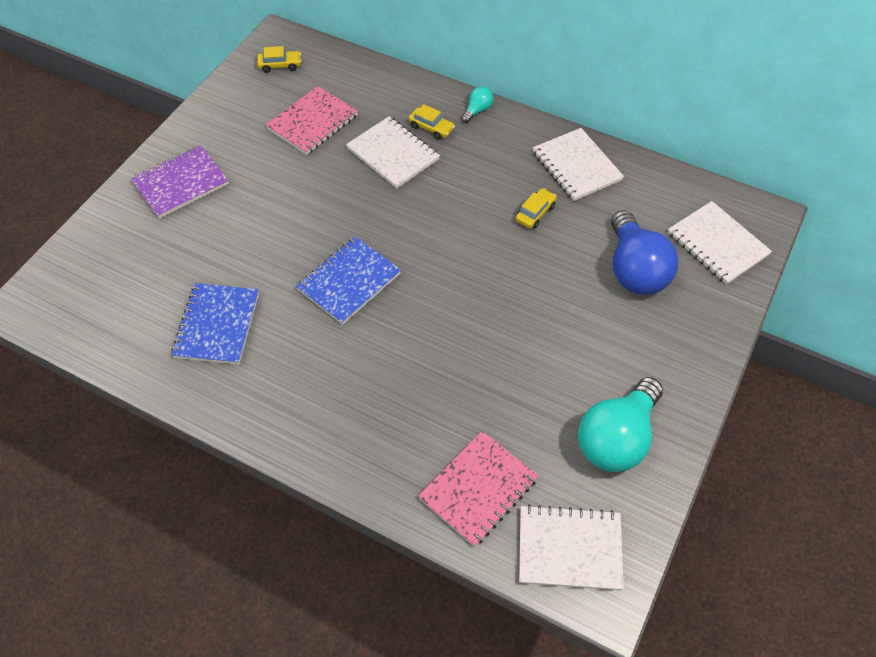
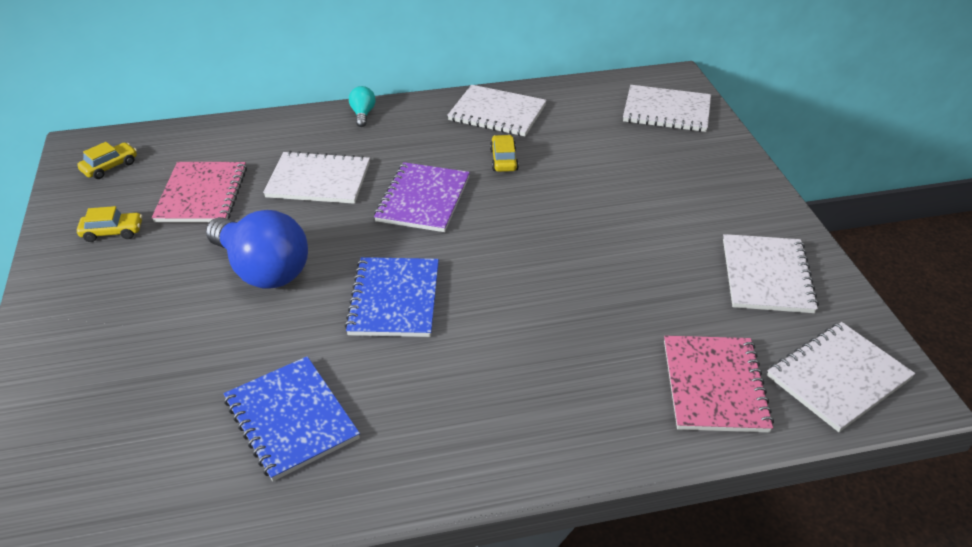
camera: 40 degrees left, 15 degrees down
(181, 183) = (97, 318): purple notebook -> purple notebook (423, 199)
(431, 128) = (334, 145): yellow car -> yellow car (112, 232)
(616, 438) = (766, 276): turquoise light bulb -> white notebook
(634, 270) = (630, 157): blue light bulb -> blue light bulb (262, 270)

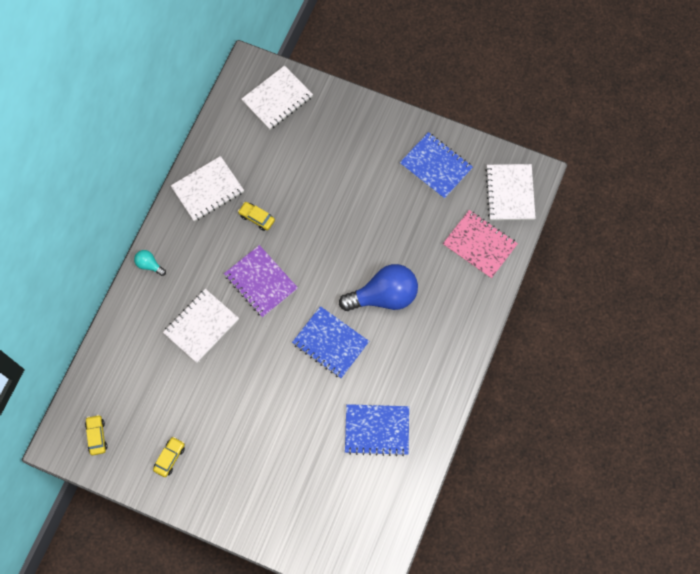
camera: 55 degrees left, 30 degrees up
(202, 194) = (167, 395): pink notebook -> none
(262, 270) = (262, 394): blue light bulb -> blue light bulb (384, 296)
(766, 276) = (435, 166): white notebook -> blue notebook

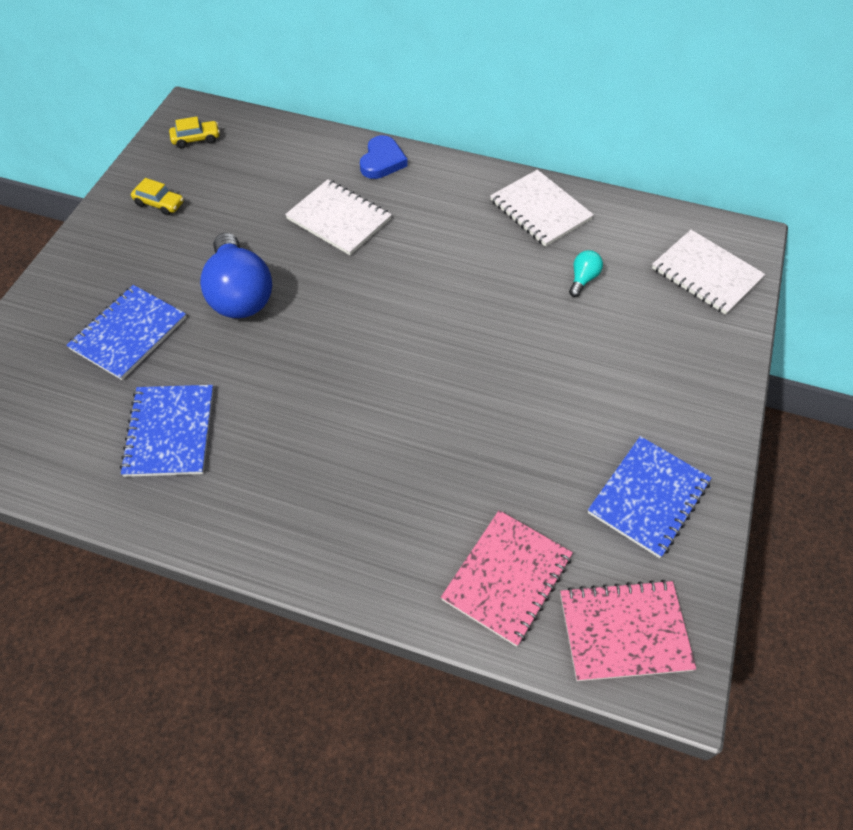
camera: 85 degrees right, 15 degrees down
(142, 293) = (382, 161): none -> blue heart
(149, 265) = (422, 164): turquoise light bulb -> turquoise light bulb (583, 279)
(256, 218) = (506, 264): yellow car -> none
(261, 282) = (408, 276): purple notebook -> none
(330, 343) = (315, 363): blue notebook -> blue notebook (129, 334)
(384, 296) = (396, 430): blue light bulb -> blue light bulb (239, 294)
(510, 193) = (624, 631): white notebook -> pink notebook

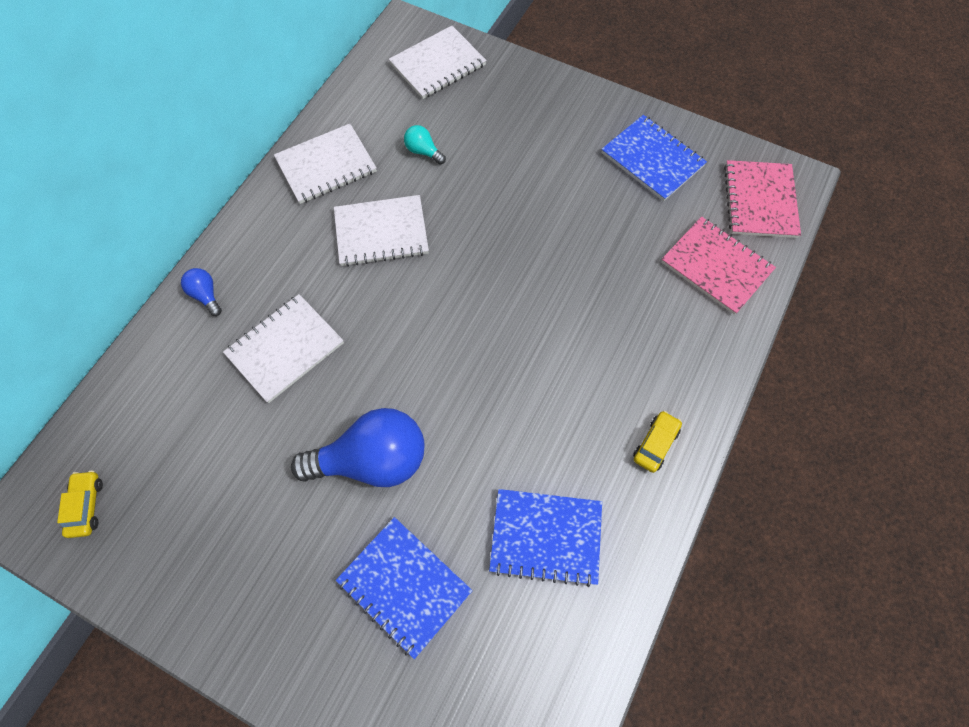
camera: 80 degrees left, 10 degrees up
(159, 204) = (196, 553): yellow car -> yellow car (655, 444)
(382, 161) = (206, 295): blue heart -> blue light bulb
(475, 262) = (381, 232): none -> white notebook

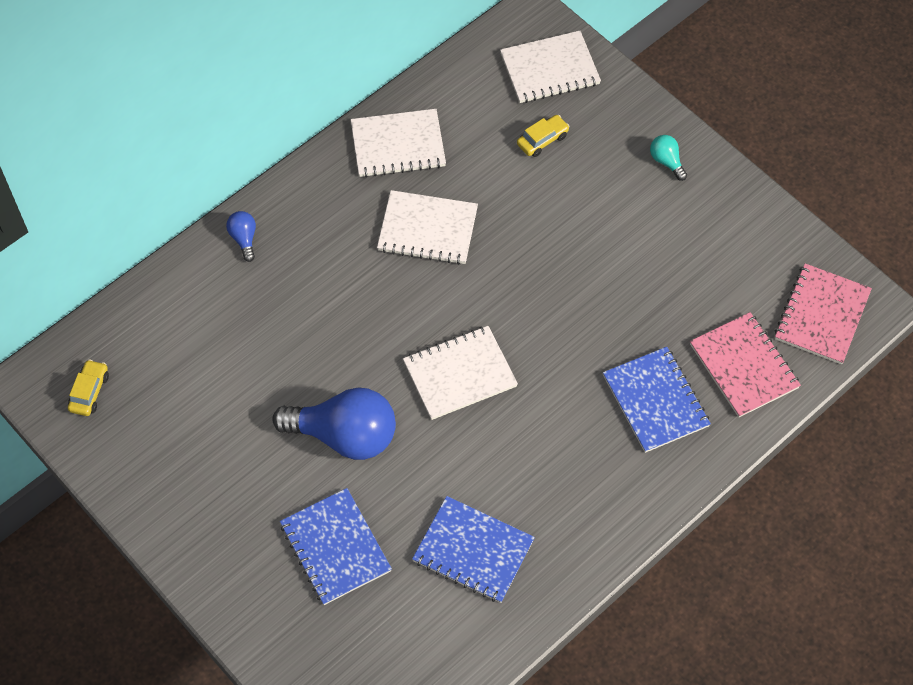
camera: 20 degrees right, 5 degrees down
(285, 349) = (300, 312): white notebook -> white notebook (460, 374)
(423, 151) = (499, 159): turquoise light bulb -> turquoise light bulb (666, 161)
(652, 159) = (730, 238): blue notebook -> blue notebook (655, 401)
(655, 444) = (607, 507): yellow car -> yellow car (542, 140)

